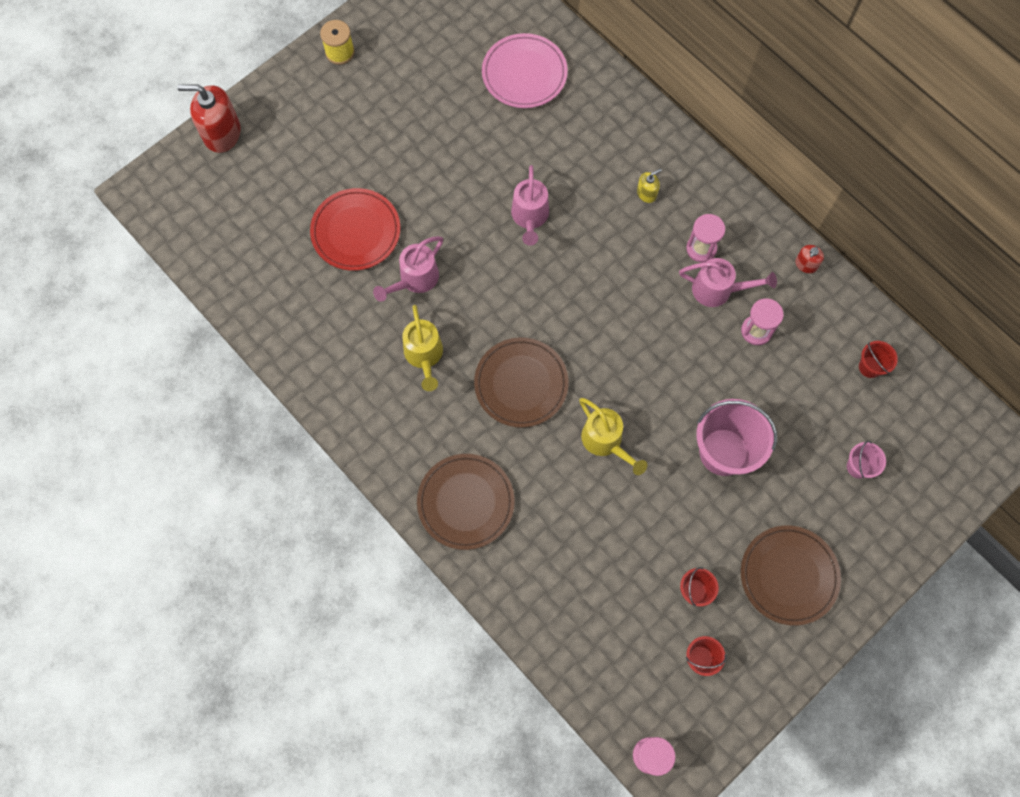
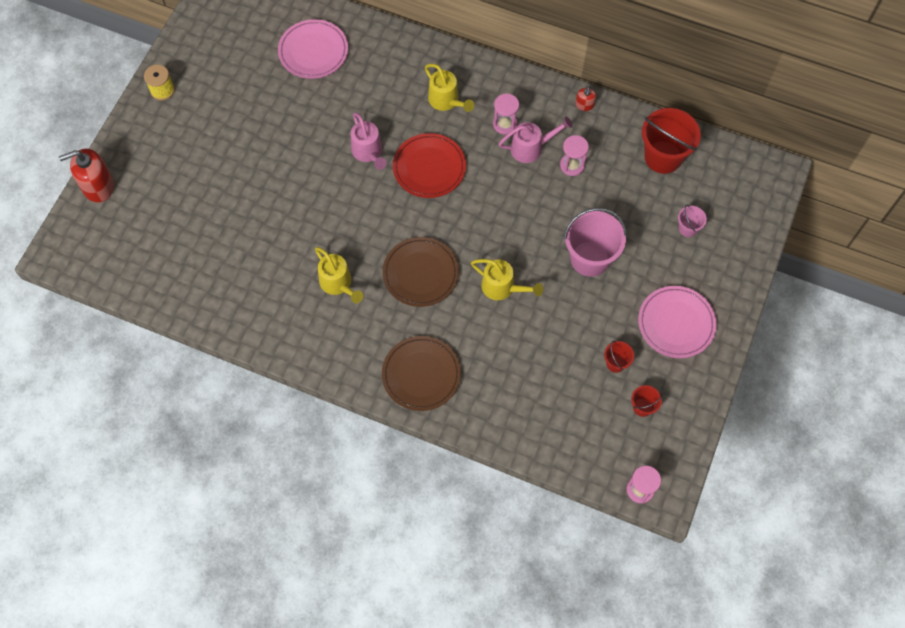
camera: 25 degrees left, 5 degrees down
(356, 231) = (241, 216): red plate -> red plate (429, 167)
(414, 280) = (303, 232): pink watering can -> none
(646, 193) = (446, 101): yellow soap dispenser -> yellow watering can
(788, 575) = (676, 323): brown plate -> pink plate
(870, 367) = (663, 157): red bucket -> red bucket, size x2.07

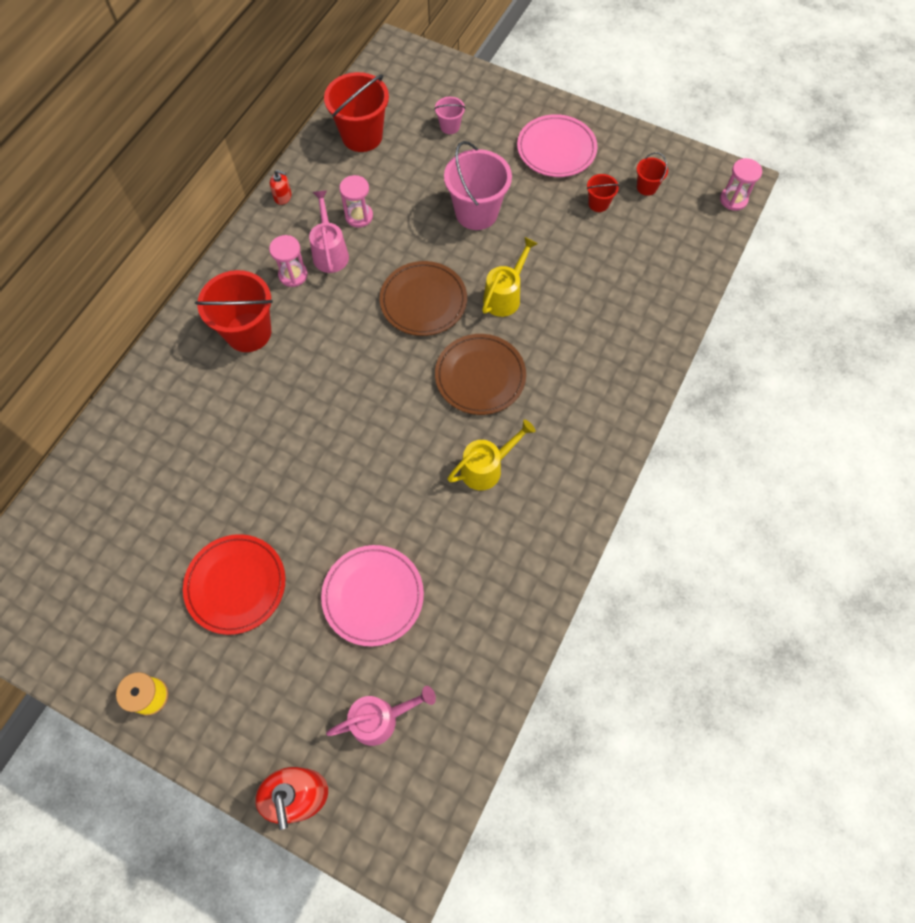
camera: 85 degrees left, 0 degrees up
(313, 51) = (135, 483): pink plate -> pink plate (373, 596)
(368, 153) = (306, 423): pink watering can -> pink watering can (381, 718)
(421, 374) = (608, 384): brown plate -> brown plate (423, 301)
(429, 167) = (339, 357): red plate -> red plate (236, 585)
(446, 101) = (248, 332): yellow watering can -> red bucket

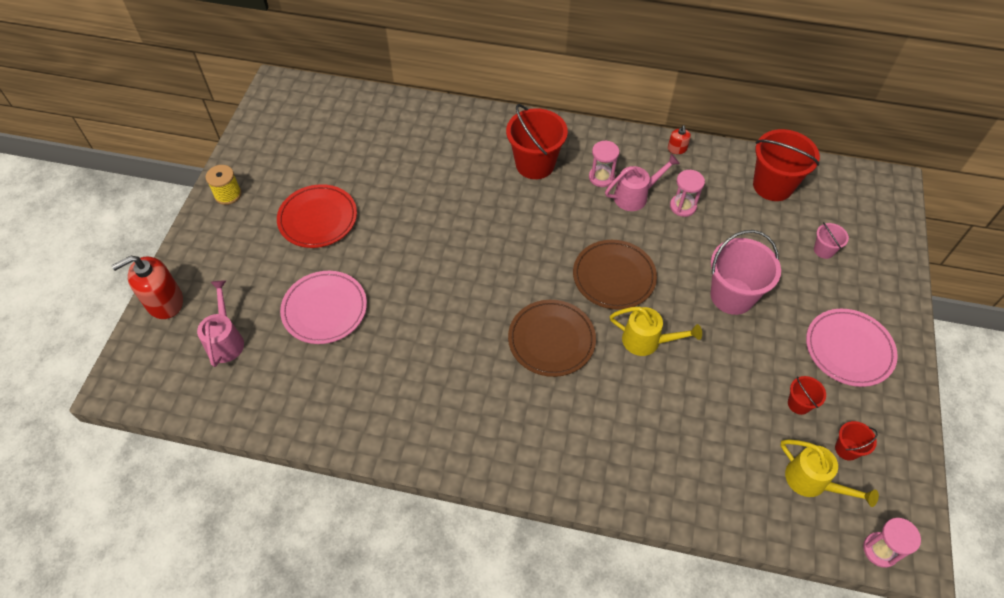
camera: 75 degrees right, 10 degrees down
(381, 718) = (226, 340): pink watering can -> pink watering can turned 150 degrees counterclockwise
(487, 467) = (460, 366): yellow watering can -> yellow watering can (812, 482)

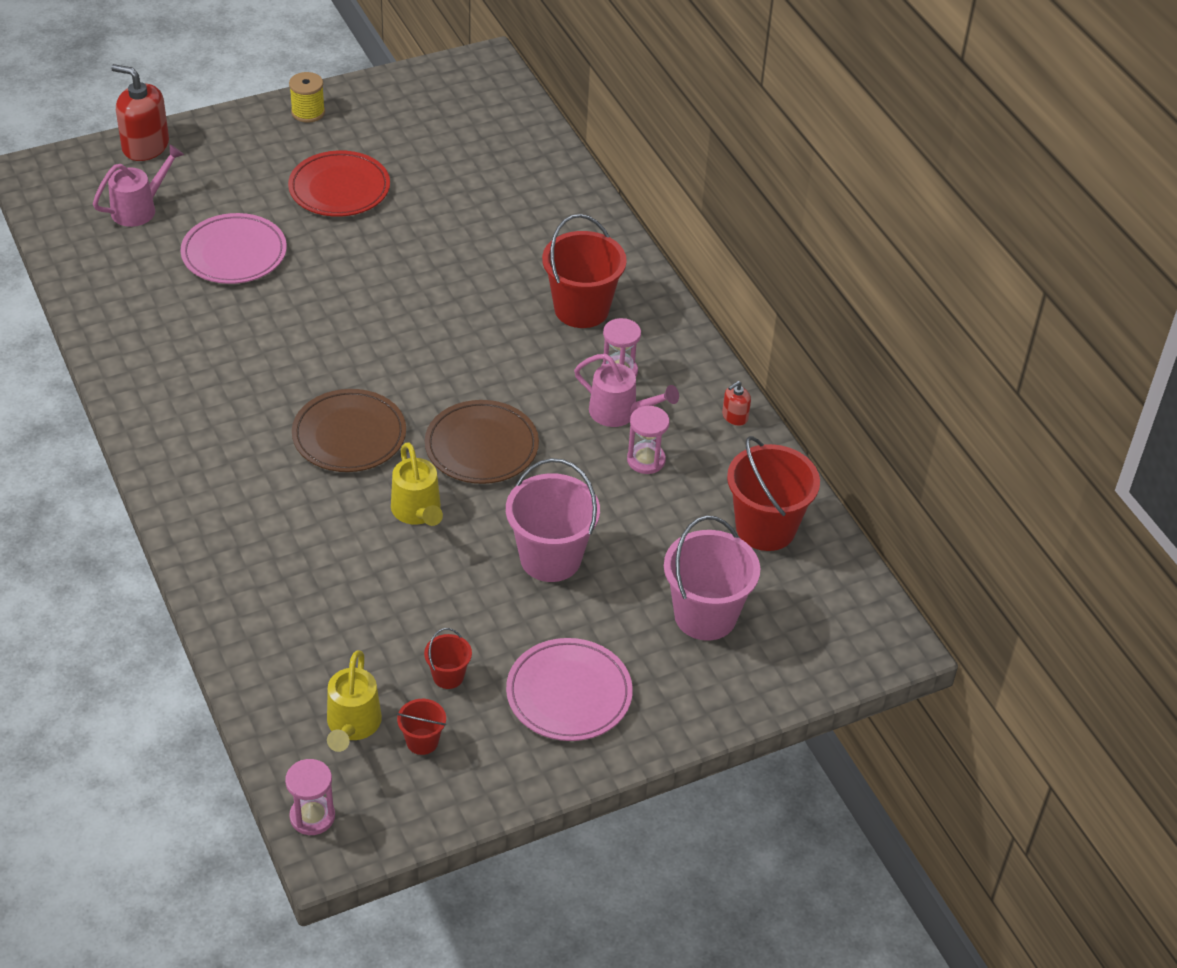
camera: 50 degrees right, 10 degrees down
(824, 250) = (705, 615): pink bucket -> pink bucket, size x2.07

